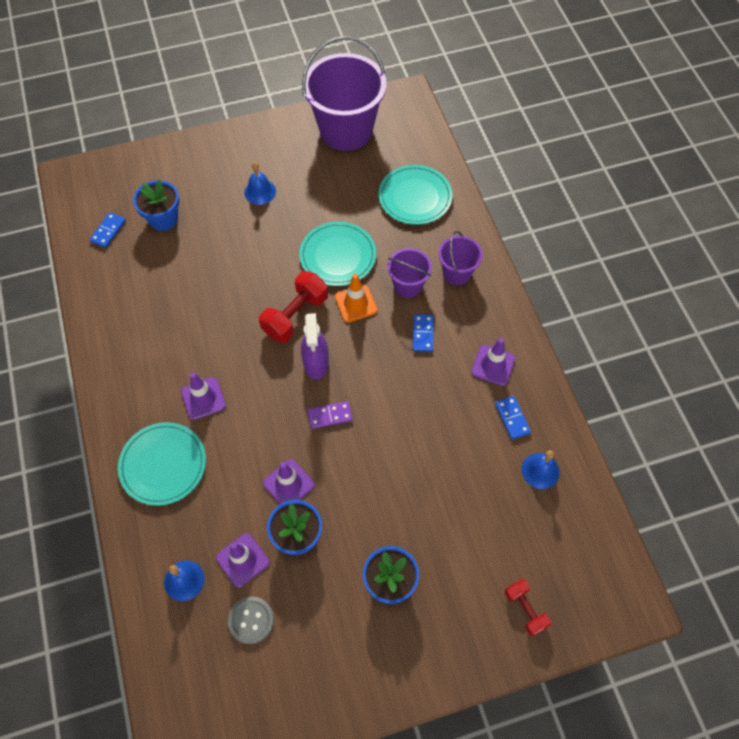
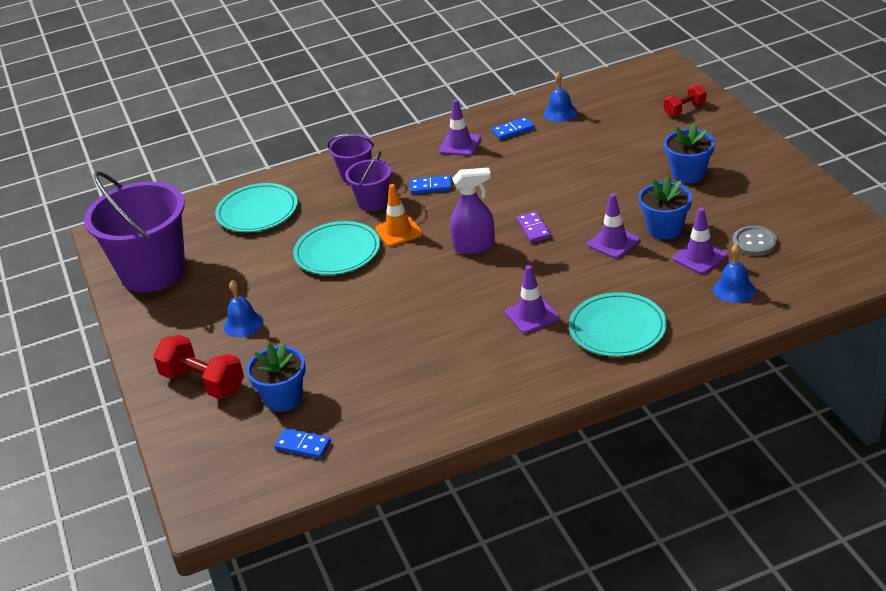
camera: 90 degrees left, 25 degrees down
(295, 316) = (418, 269): red dumbbell -> red dumbbell (203, 382)

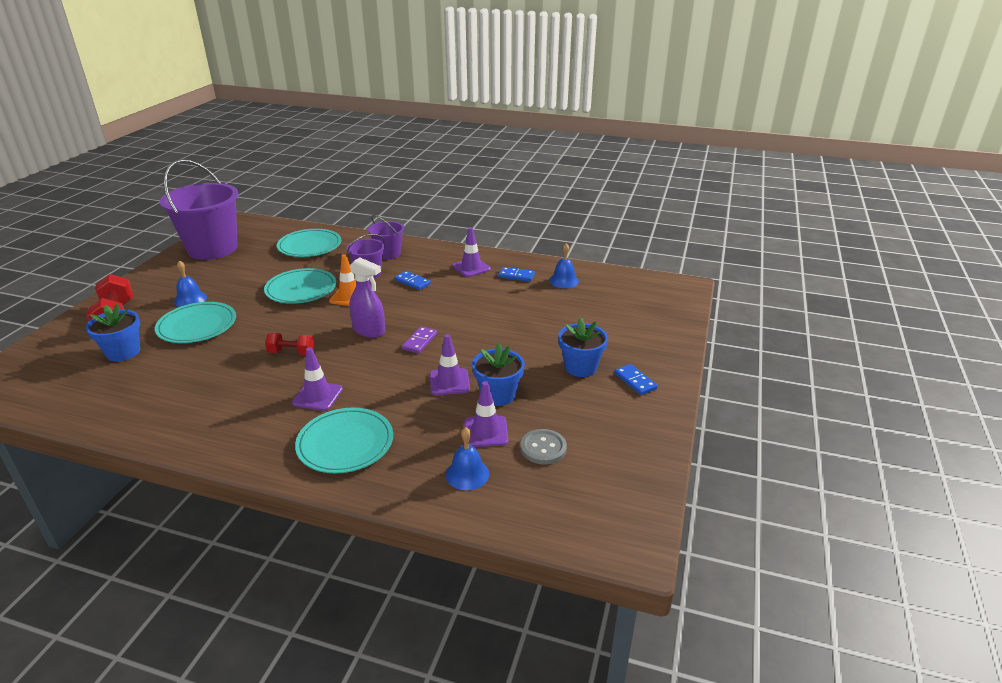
camera: 35 degrees right, 5 degrees down
(303, 445) = (75, 386): blue domino -> blue domino (635, 381)
(305, 337) = (197, 326): none -> turquoise plate
(684, 109) = (652, 322): red dumbbell -> red dumbbell (291, 352)

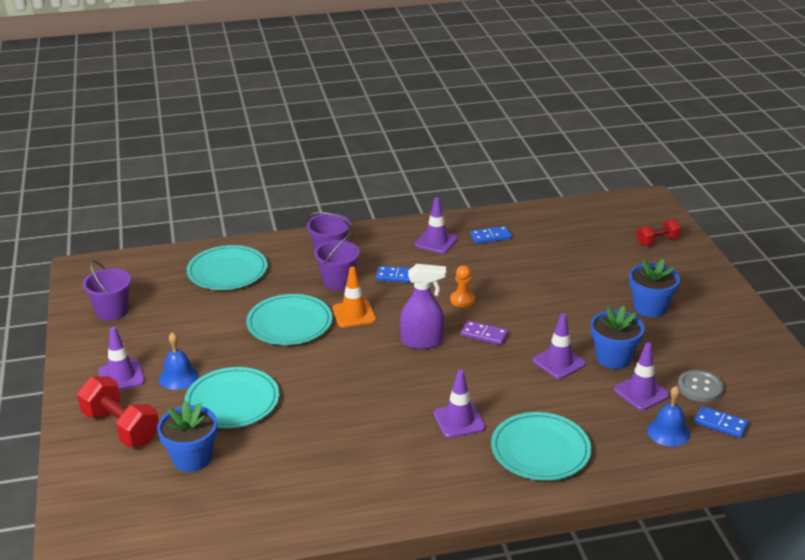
camera: 30 degrees left, 0 degrees up
(161, 287) = (121, 376): none -> purple traffic cone
(212, 249) = (112, 311): purple bucket -> purple bucket, size x0.49
(291, 352) = (375, 391): red dumbbell -> red dumbbell (657, 241)
(420, 341) = (484, 335): purple domino -> purple domino turned 60 degrees counterclockwise
(437, 312) = (462, 300): none -> orange pawn
(564, 280) = (540, 228): blue bell -> none
(635, 381) = (705, 304): blue domino -> blue domino (720, 424)

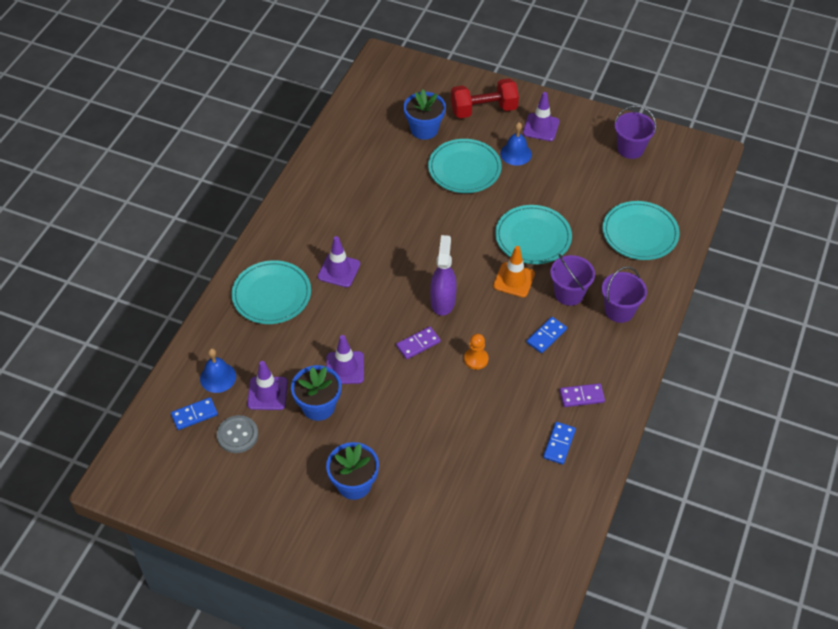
camera: 125 degrees right, 20 degrees up
(422, 341) = (443, 301): purple spray bottle -> purple spray bottle turned 150 degrees clockwise
(436, 242) = (581, 396): purple traffic cone -> purple domino
(657, 241) = (444, 580): red dumbbell -> none

